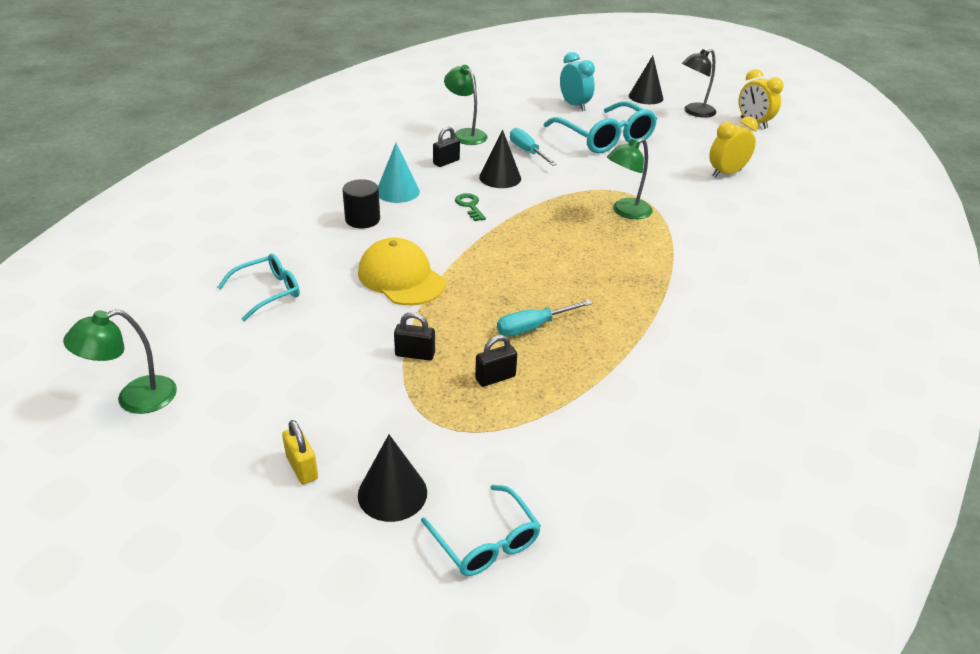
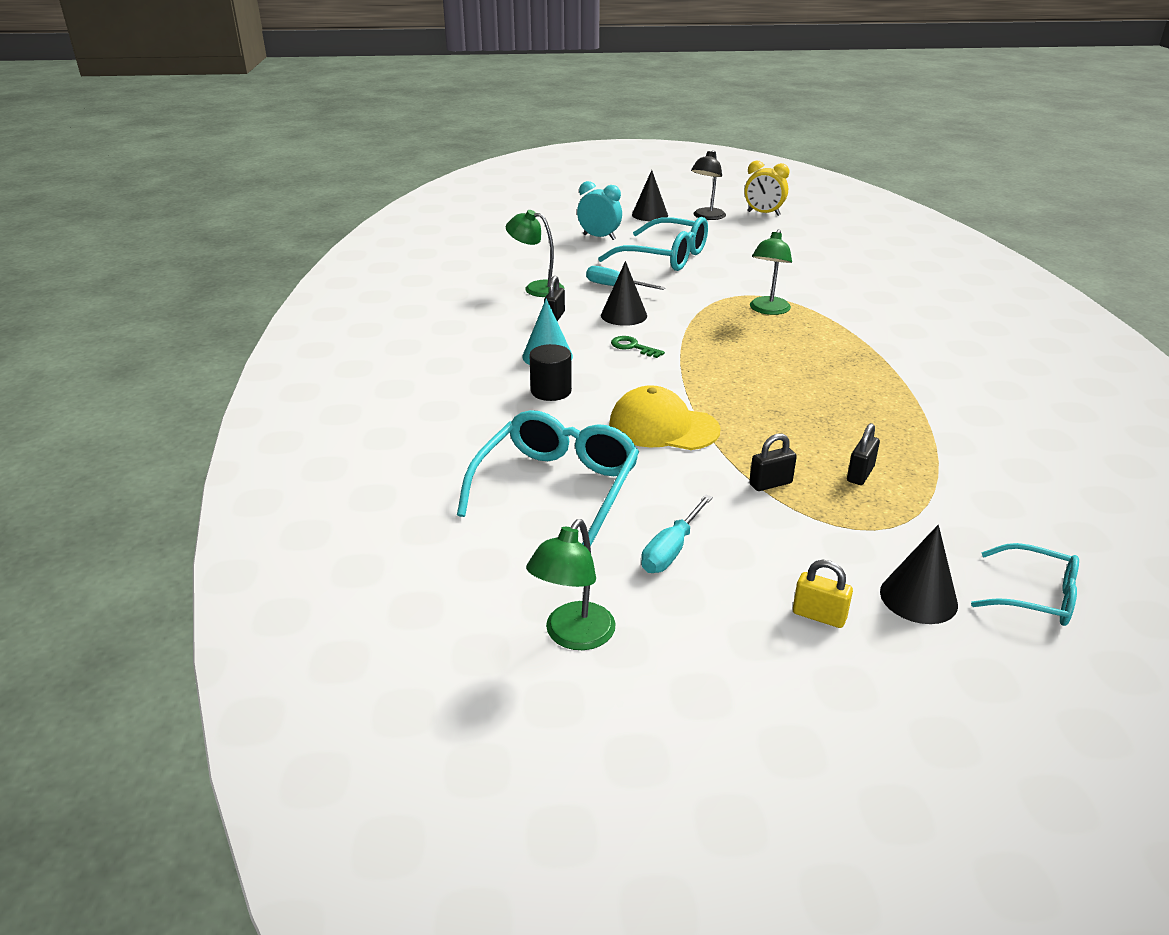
camera: 30 degrees left, 5 degrees down
(268, 292) = (557, 486): turquoise glasses -> turquoise glasses, size x1.75
(533, 327) = (830, 424): turquoise screwdriver -> turquoise screwdriver (671, 550)
(726, 173) = (799, 257): yellow clock -> none

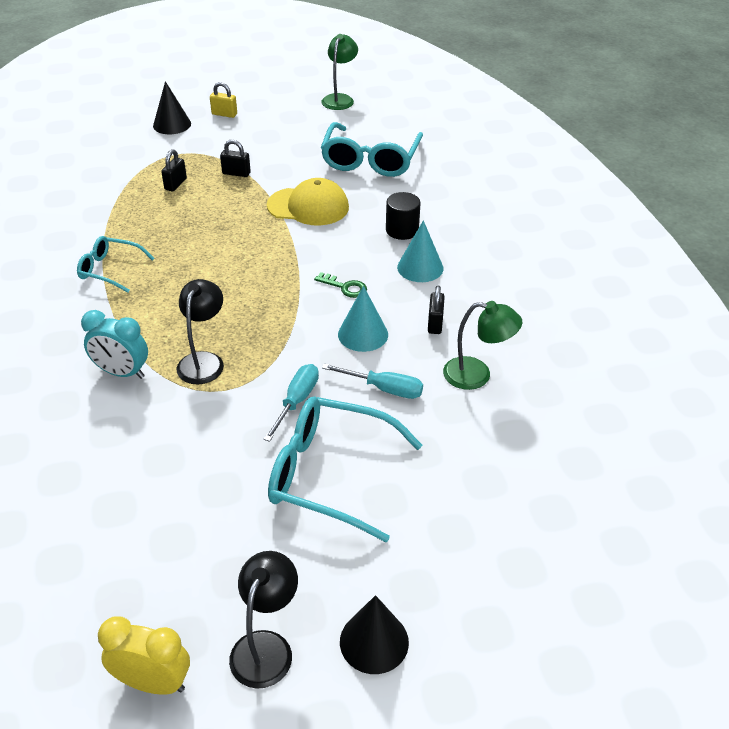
camera: 170 degrees right, 10 degrees up
(599, 237) = (441, 529): turquoise clock -> turquoise clock (122, 373)
(624, 315) = (363, 334): black cone -> turquoise cone
(671, 550) = (297, 134): turquoise screwdriver -> turquoise screwdriver (296, 401)
(768, 310) = (204, 361): green lamp -> black lamp
(770, 484) = (236, 173): black padlock -> black padlock turned 45 degrees clockwise
(1035, 596) = (111, 130): turquoise glasses -> turquoise glasses (110, 270)

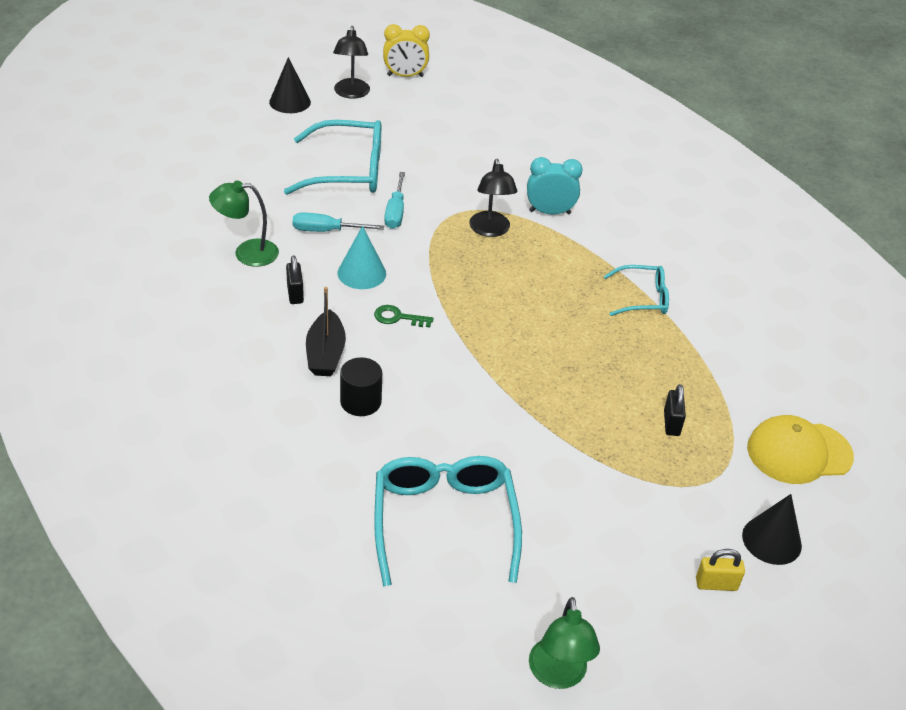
camera: 160 degrees right, 0 degrees up
(236, 173) = (611, 457): black padlock -> none
(308, 206) = (488, 417): yellow cap -> yellow cap (799, 452)
(420, 267) = (325, 354): turquoise cone -> black boat

